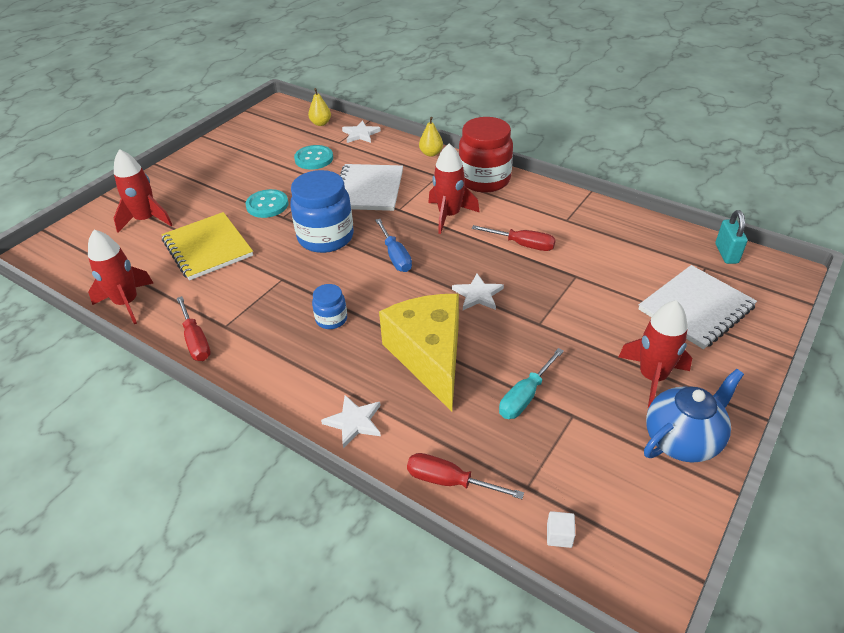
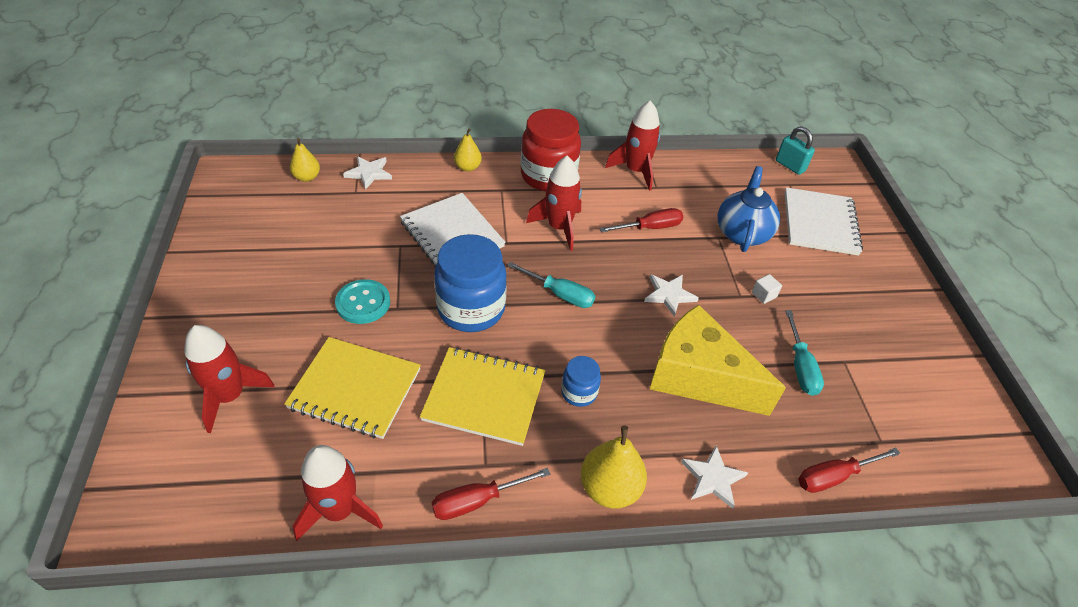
camera: 45 degrees left, 5 degrees up
(196, 341) = (476, 501): red screwdriver -> red screwdriver turned 135 degrees clockwise
(270, 290) = (484, 397): none -> yellow notebook
(279, 383) = (609, 488): none -> yellow pear
(314, 159) = (350, 224): turquoise button -> none
(395, 256) = (560, 294): blue screwdriver -> turquoise screwdriver
(559, 535) = (937, 464): white cube -> white cube (763, 295)
(652, 377) = (854, 297): red rocket -> red rocket (635, 171)
(682, 439) = (919, 336): blue teapot -> blue teapot (742, 233)

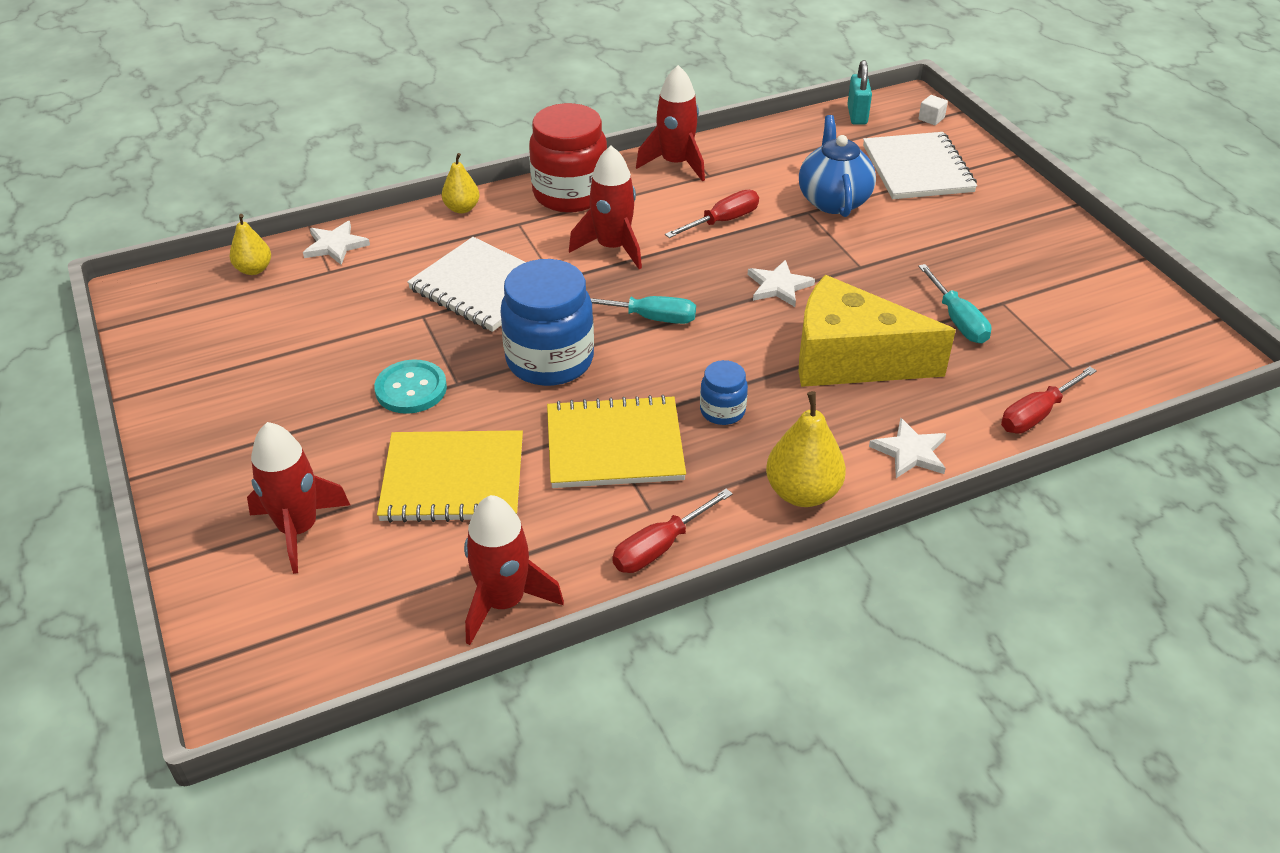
camera: 15 degrees left, 5 degrees down
(763, 295) = (886, 259): white cube -> white cube (931, 119)
(790, 166) = (857, 115): turquoise padlock -> turquoise padlock turned 60 degrees clockwise

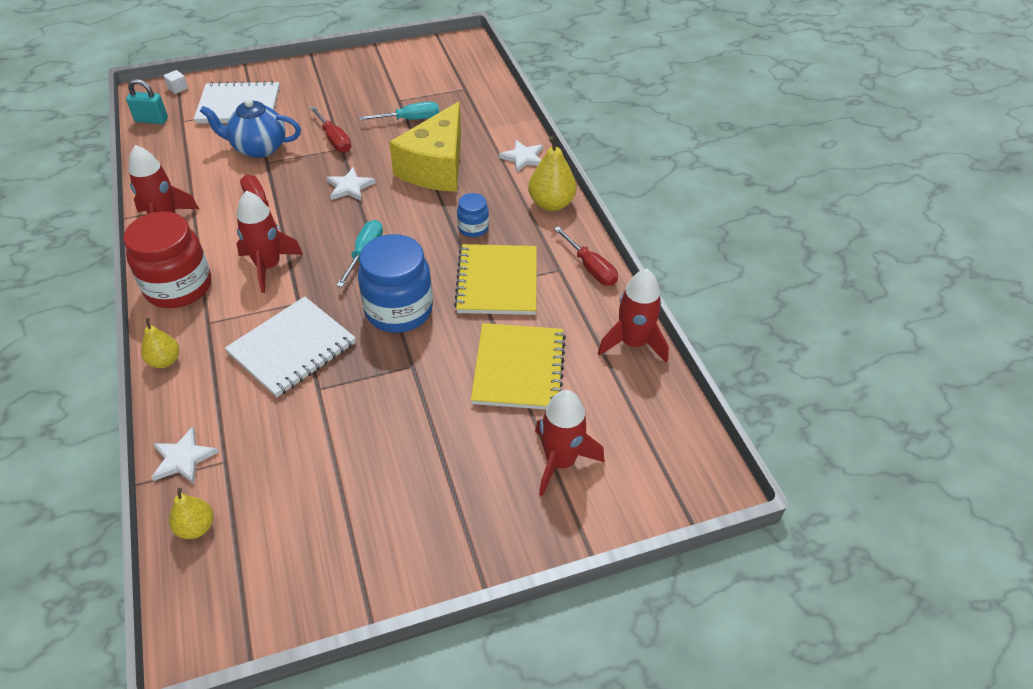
camera: 85 degrees left, 5 degrees up
(411, 389) = (412, 395): turquoise button -> none
(1036, 415) = (501, 108): red screwdriver -> red screwdriver (334, 140)

